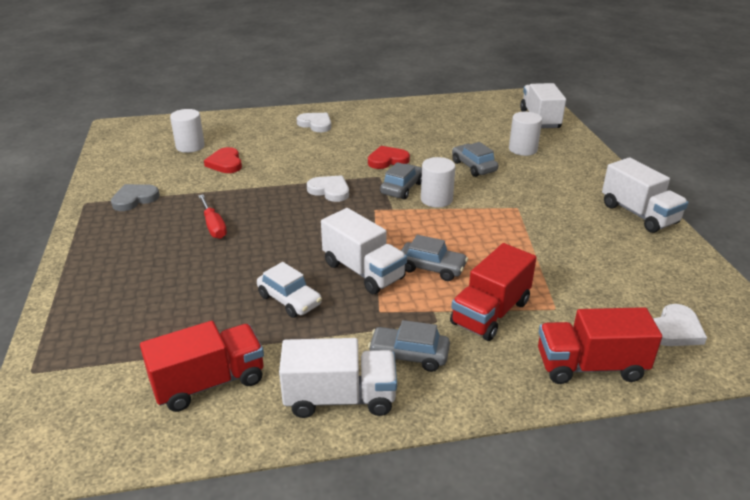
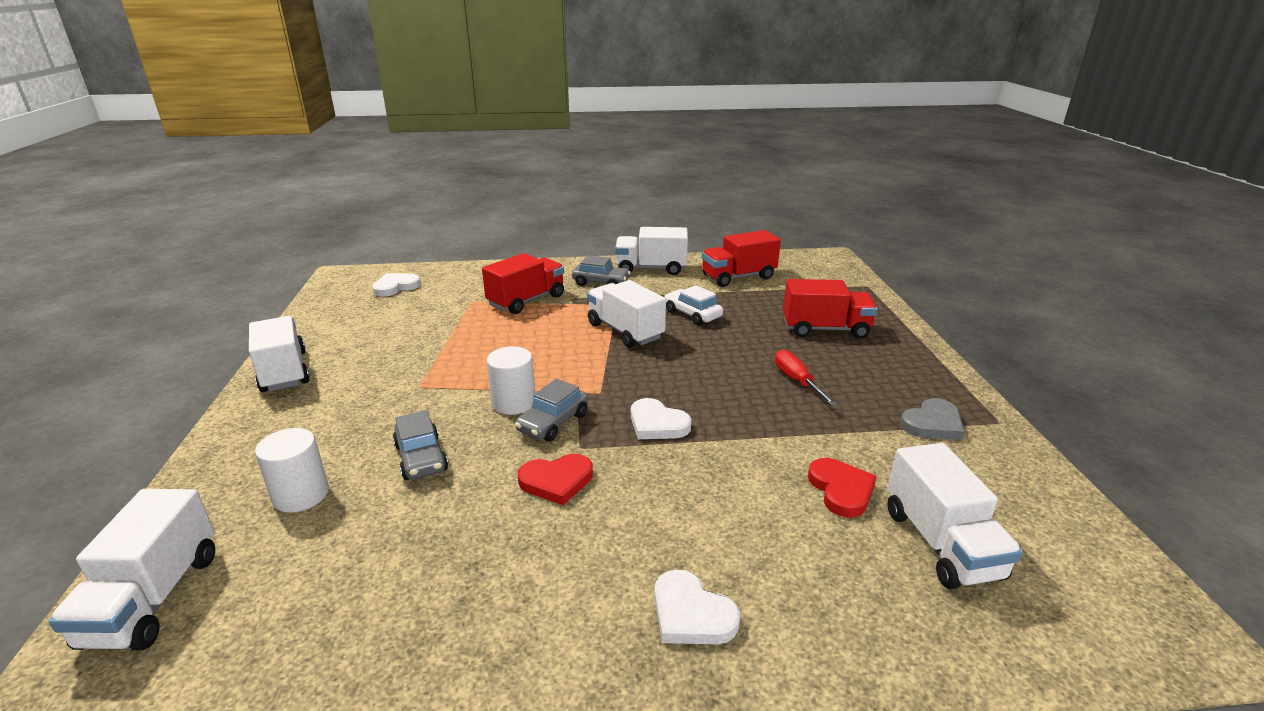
camera: 175 degrees left, 5 degrees down
(190, 146) = (940, 543): white cylinder -> white truck
(431, 268) = (559, 331): grey car -> none
(590, 366) = (479, 274): red truck -> red truck (825, 329)

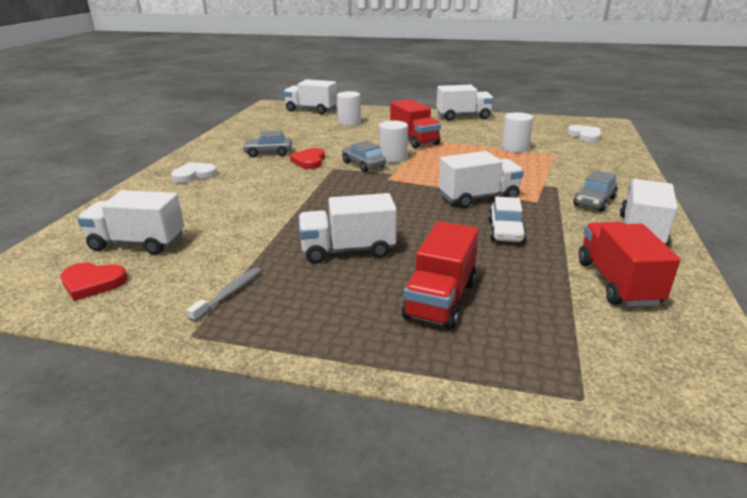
camera: 110 degrees right, 0 degrees up
(421, 458) = (357, 139): grey car -> grey car (268, 153)
(452, 323) = (515, 148): none -> white cylinder
(526, 300) = (552, 170): red truck -> red truck (414, 140)
(657, 424) = (336, 189): white heart -> none
(692, 314) = (505, 231): white car -> white car turned 120 degrees clockwise
(797, 381) = (348, 250): red screwdriver -> white truck
(841, 490) = (214, 228): red heart -> red heart (92, 283)
(932, 424) = (229, 294): grey heart -> grey toothbrush

